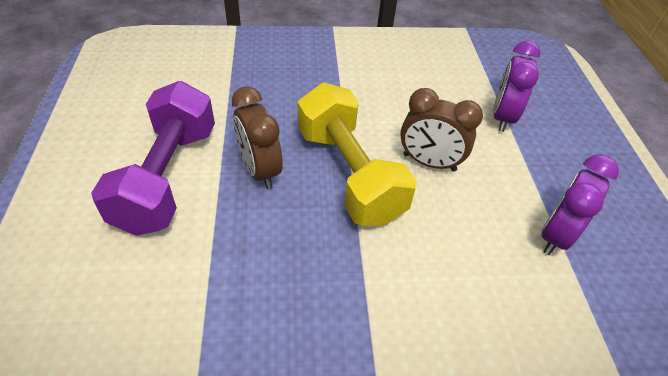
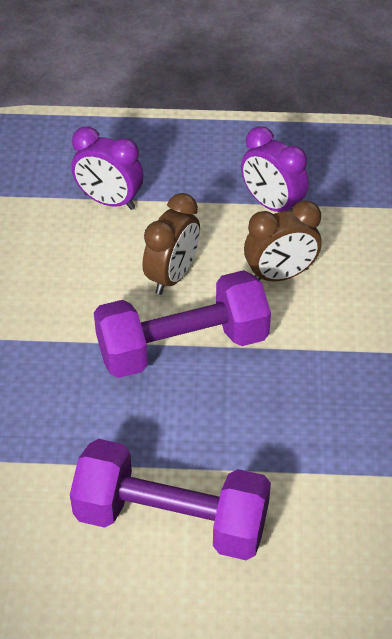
camera: 80 degrees left, 0 degrees up
(259, 170) = (169, 428): brown clock -> brown clock (280, 275)
(349, 174) = (182, 346): yellow dumbbell -> purple dumbbell

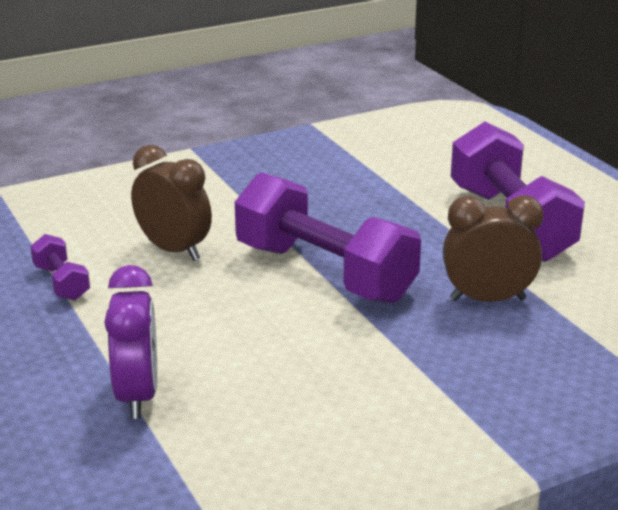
camera: 120 degrees left, 20 degrees down
(172, 276) = (232, 308): brown clock -> brown clock (487, 299)
(272, 205) = (61, 283): purple clock -> purple dumbbell

